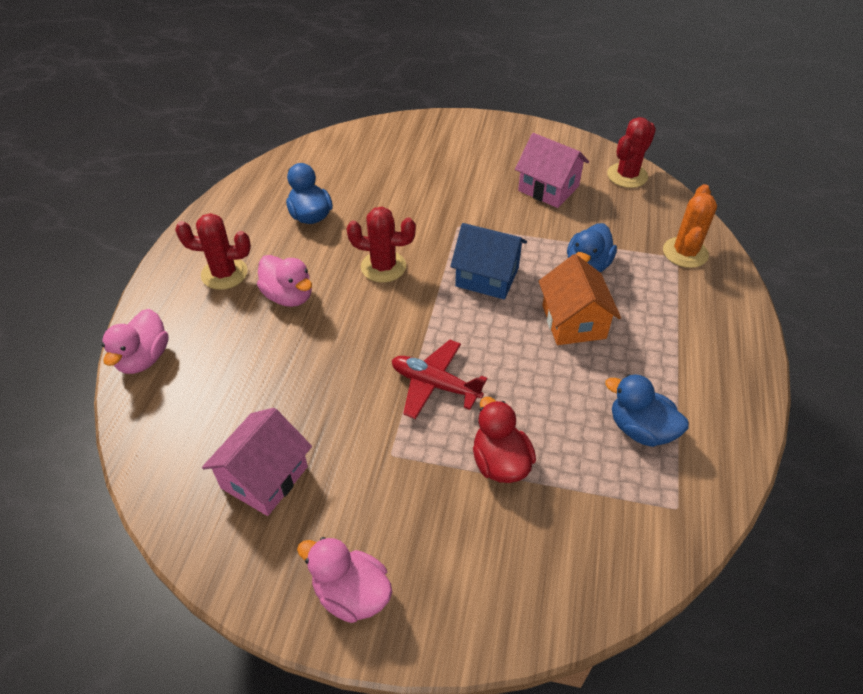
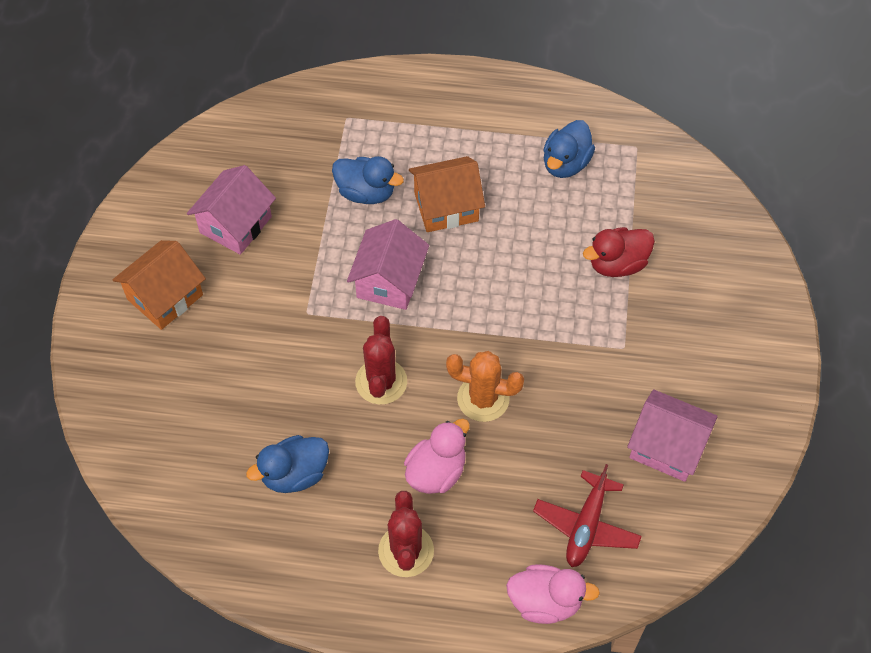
camera: 95 degrees left, 10 degrees up
(351, 593) = (756, 361): pink duck -> none
(435, 385) = (540, 319): red plane -> red plane (586, 526)
(479, 153) = (165, 297): none -> orange house
(487, 277) = (389, 281): blue house -> pink house
(627, 175) = (211, 149): red cactus -> none
(685, 253) = (339, 110): orange cactus -> orange cactus (483, 399)

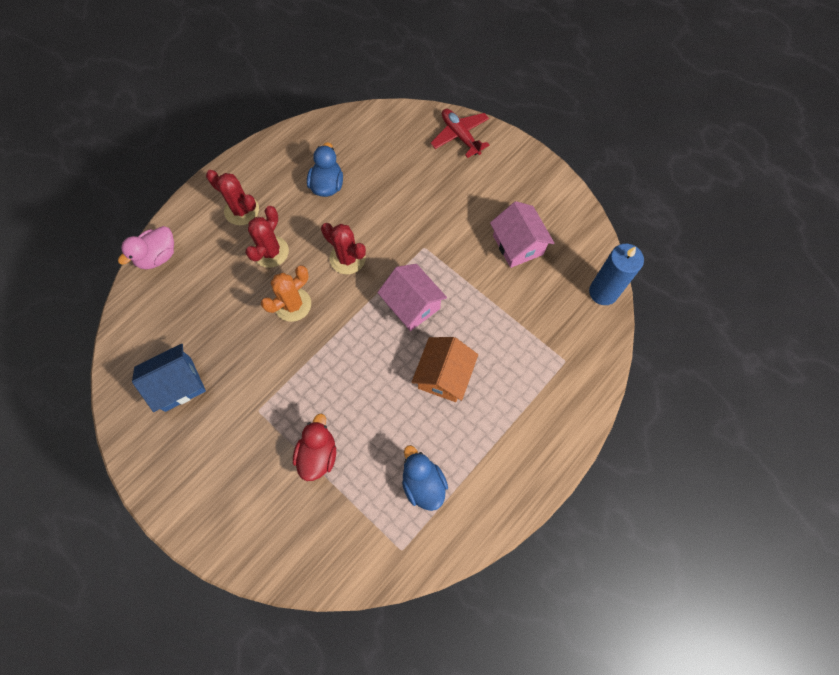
camera: 125 degrees right, 10 degrees up
(165, 297) = (490, 182): orange house -> none
(240, 122) = (603, 292): none -> blue candle
(366, 193) = (490, 333): blue duck -> none
(436, 472) = (271, 252): pink duck -> red cactus
(586, 526) = (176, 305): red plane -> red plane (460, 136)
(666, 447) = (178, 384): pink house -> blue house

